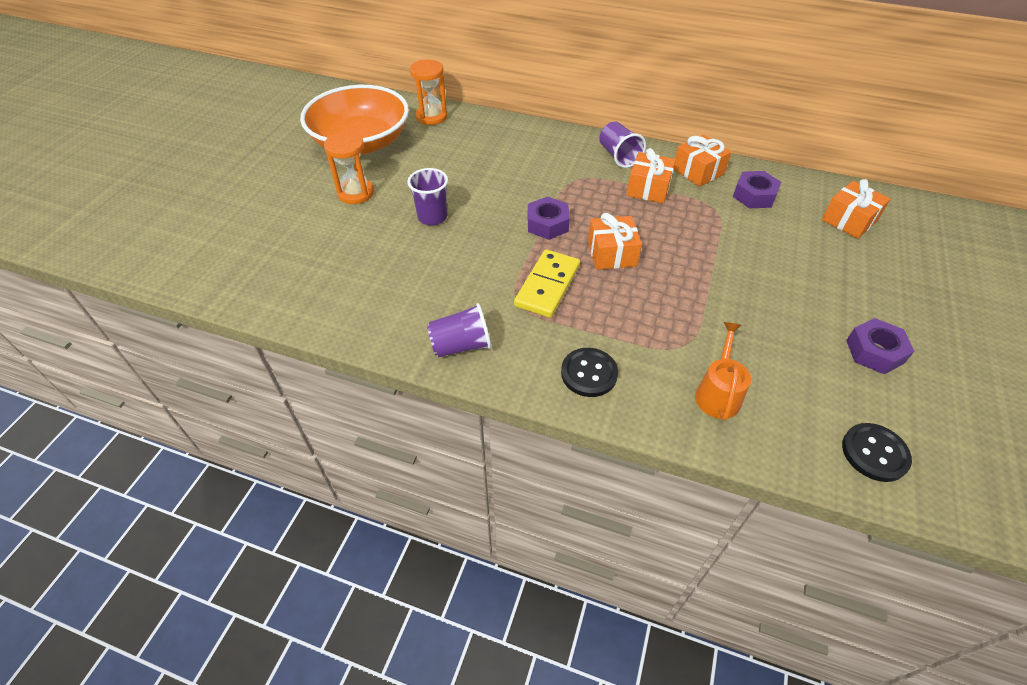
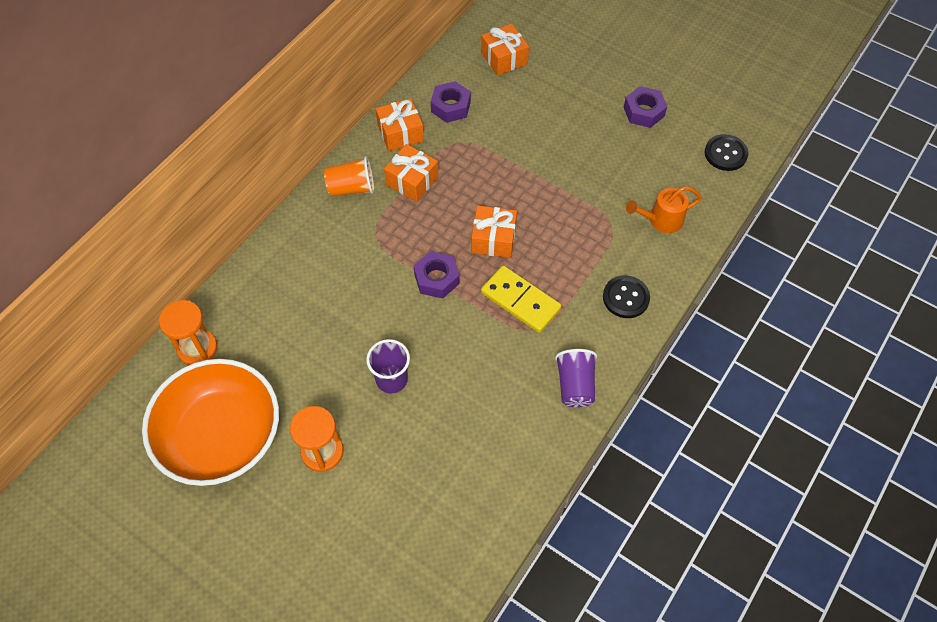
camera: 75 degrees left, 10 degrees up
(618, 156) = (351, 188): purple cup -> orange cup
(718, 393) = (661, 220): orange watering can -> orange watering can turned 45 degrees counterclockwise

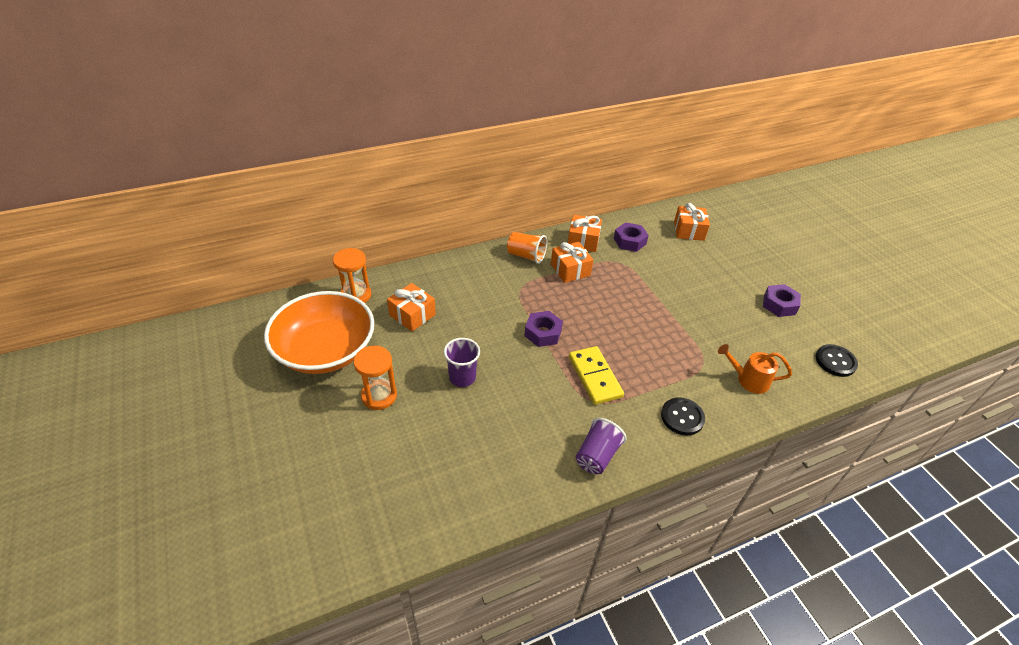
camera: 30 degrees right, 15 degrees down
(493, 239) = (603, 329): orange gift -> orange gift (412, 315)

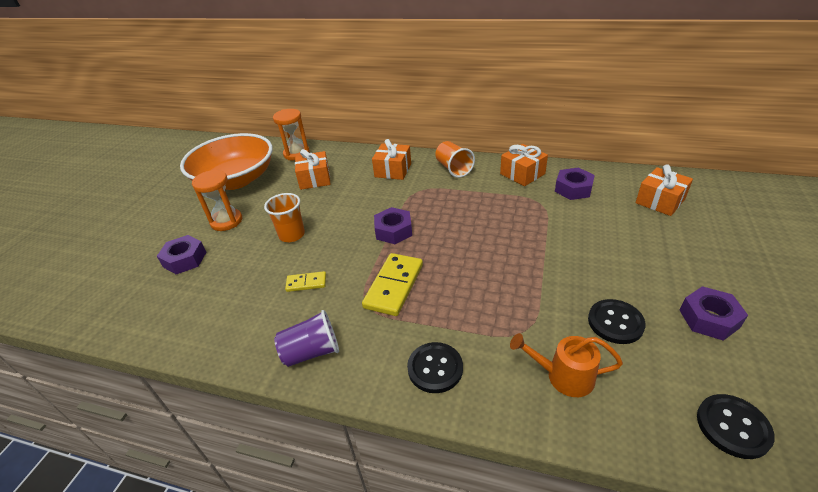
camera: 45 degrees right, 5 degrees down
(389, 451) = (185, 259): none -> purple nut
(462, 377) = (292, 235): purple cup -> orange cup
(528, 410) = (306, 283): none -> yellow domino
(570, 270) = (481, 192): orange gift -> orange gift (393, 170)
(741, 331) = (615, 322): none -> black button
(748, 380) = (563, 376): orange watering can -> orange watering can turned 45 degrees counterclockwise

